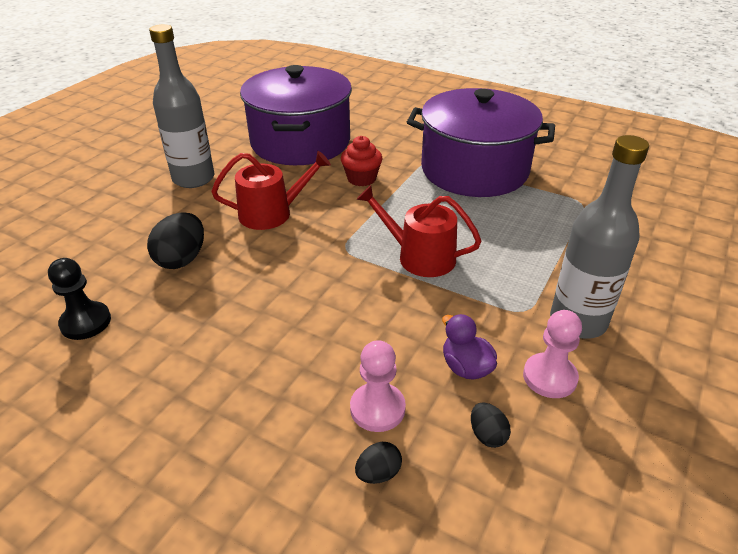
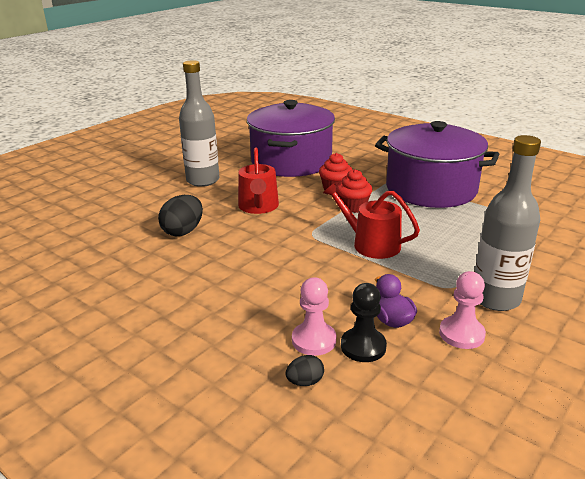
camera: 10 degrees right, 10 degrees down
(86, 322) = (105, 265): black pawn -> black pawn (363, 346)
(272, 213) = (258, 207): red watering can -> red watering can turned 90 degrees clockwise
(388, 204) = (353, 207): none -> red cupcake
(487, 435) = (399, 367): black egg -> none

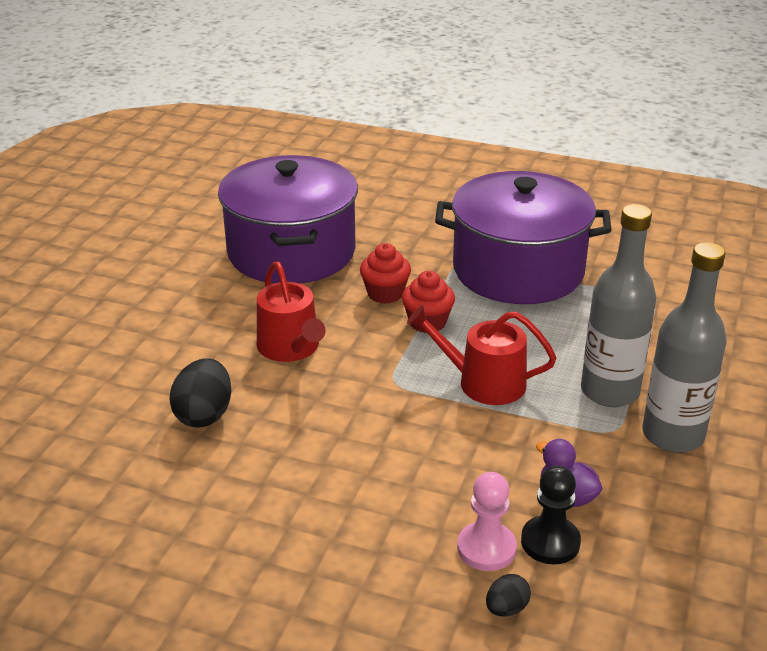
camera: 20 degrees left, 5 degrees up
(203, 180) = (173, 313): grey bottle -> grey bottle (610, 391)
(461, 334) = (655, 496): pink pawn -> none

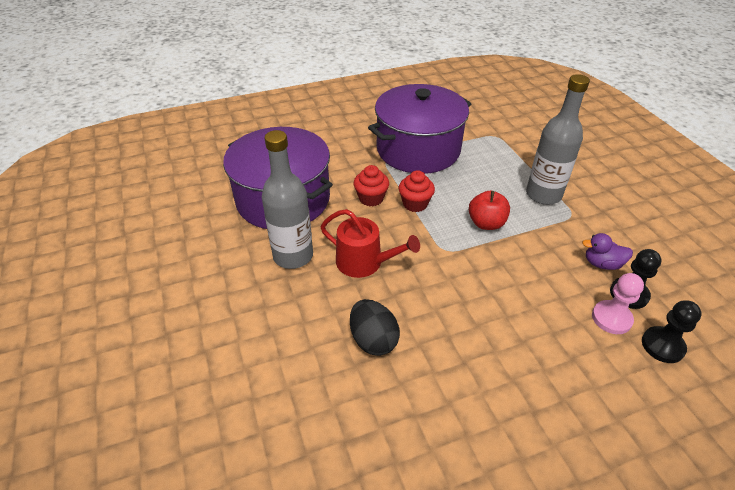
camera: 40 degrees left, 10 degrees up
(483, 382) = (486, 223): red watering can -> red apple
(506, 608) = (662, 346): black egg -> black pawn
(673, 435) = (595, 202): grey bottle -> grey bottle (293, 256)

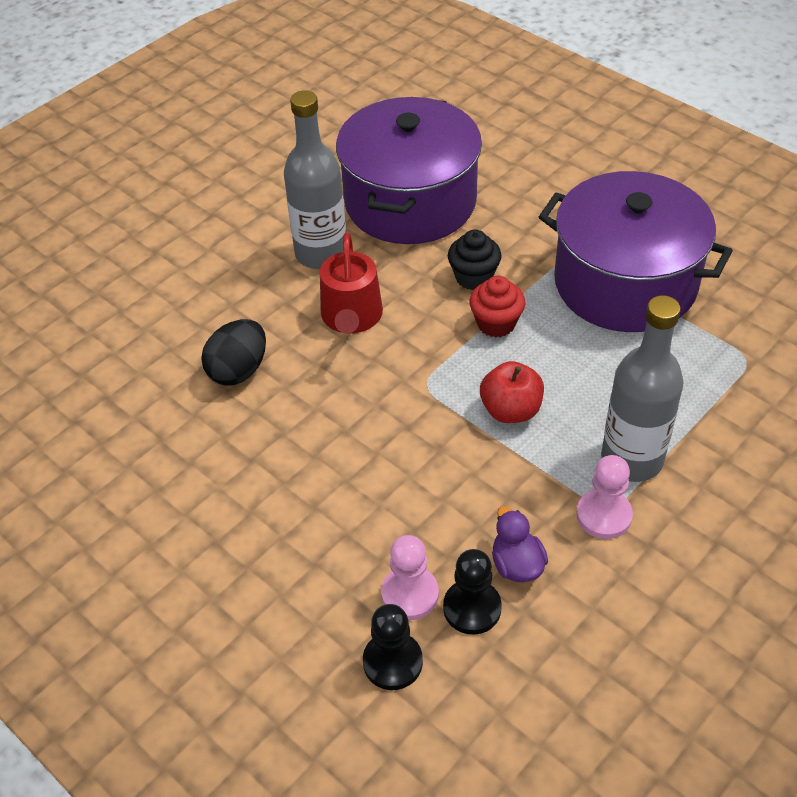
camera: 65 degrees right, 5 degrees up
(371, 198) = (473, 277): red cupcake -> black cupcake
(578, 219) = (604, 515): none -> pink pawn

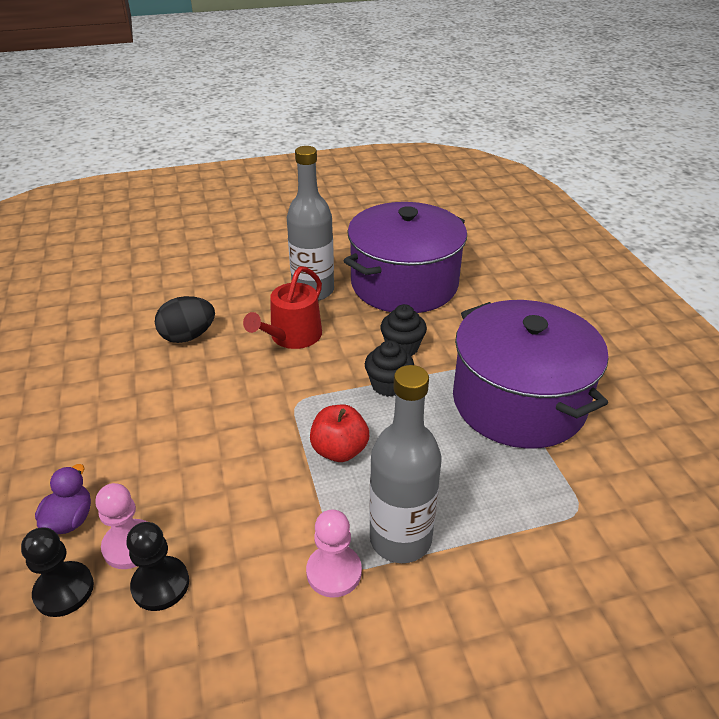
camera: 30 degrees right, 10 degrees down
(496, 323) = (388, 385): red cupcake -> black cupcake
(517, 564) = (227, 571): purple duck -> purple duck (70, 519)

